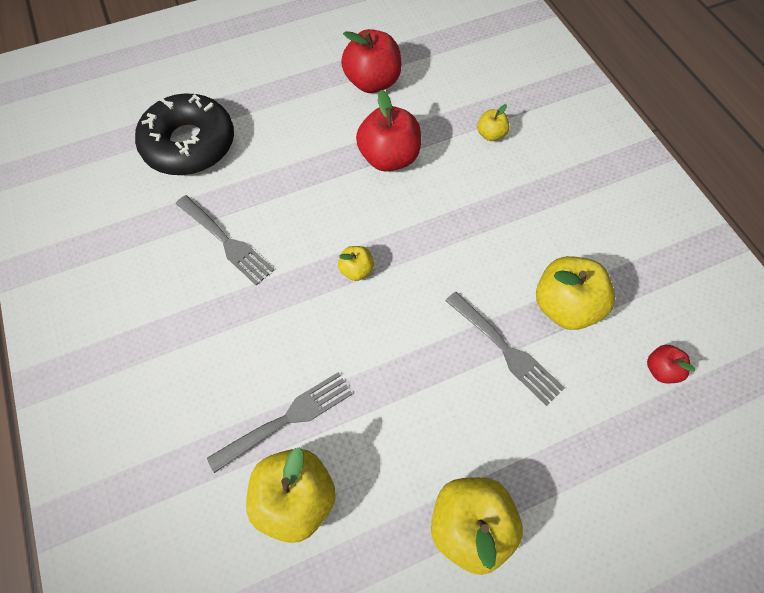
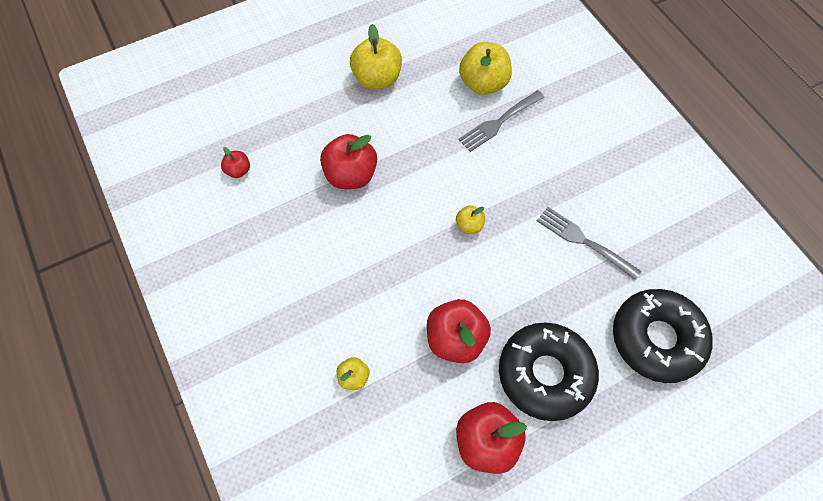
camera: 175 degrees right, 0 degrees up
(308, 125) = (545, 374): none -> black donut
(504, 349) = (351, 175): grey fork -> red apple
(564, 306) = (302, 210): yellow apple -> none

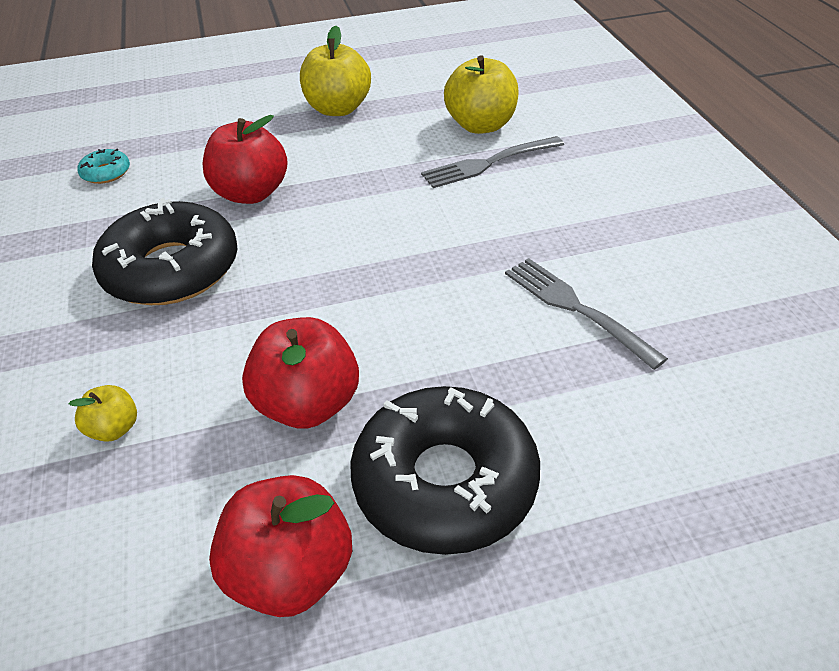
camera: 15 degrees right, 20 degrees down
(238, 171) = (106, 173): red apple -> turquoise donut
(469, 225) = (396, 266): yellow apple -> none
(657, 339) = (676, 463): black donut -> black donut (171, 269)

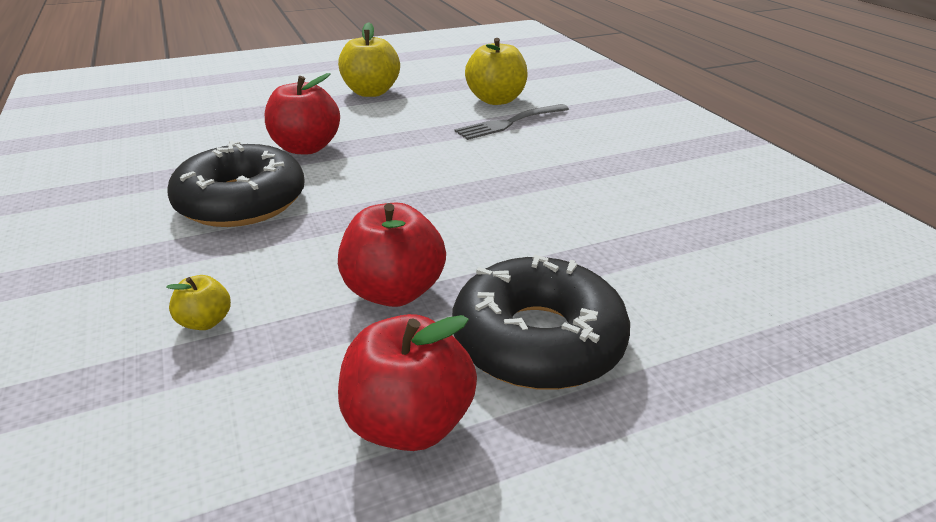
camera: 10 degrees left, 10 degrees down
(106, 173) = (166, 138): turquoise donut -> none
(577, 309) = (615, 212): grey fork -> none

